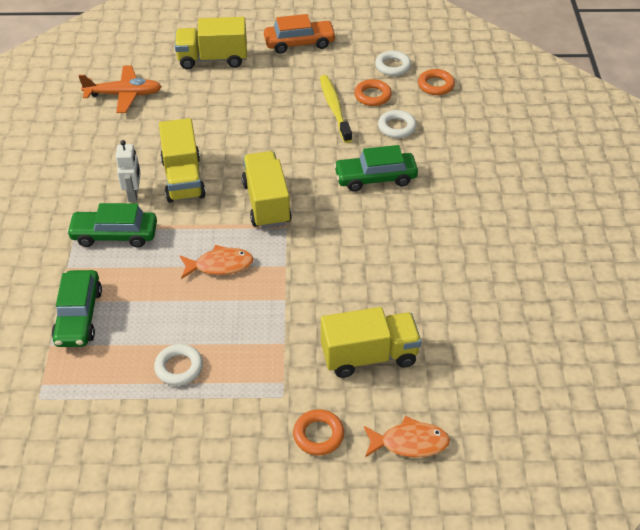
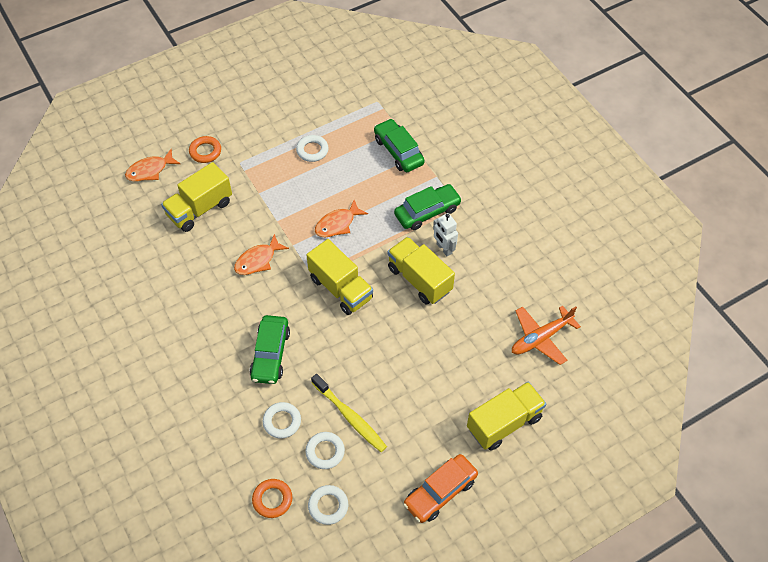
camera: 150 degrees right, 10 degrees up
(334, 266) = (258, 260): none -> orange fish
(372, 96) = (325, 452): orange ring -> white ring
(375, 178) = (270, 354): green car -> green car turned 135 degrees clockwise

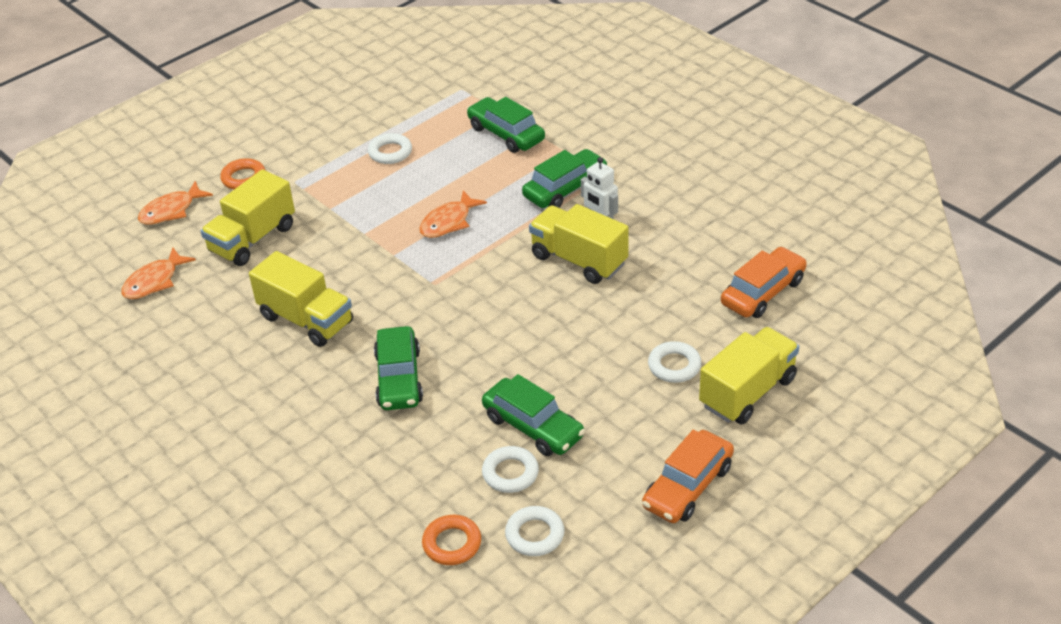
camera: 10 degrees left, 15 degrees down
(258, 260) = (350, 279): orange fish -> orange fish (154, 281)
(282, 422) = (438, 451): white ring -> white ring (674, 366)
(341, 288) = (475, 289): yellow truck -> yellow truck (306, 320)
(350, 417) = (533, 426): yellow toothbrush -> green car
(541, 338) = (763, 292): orange plane -> orange car

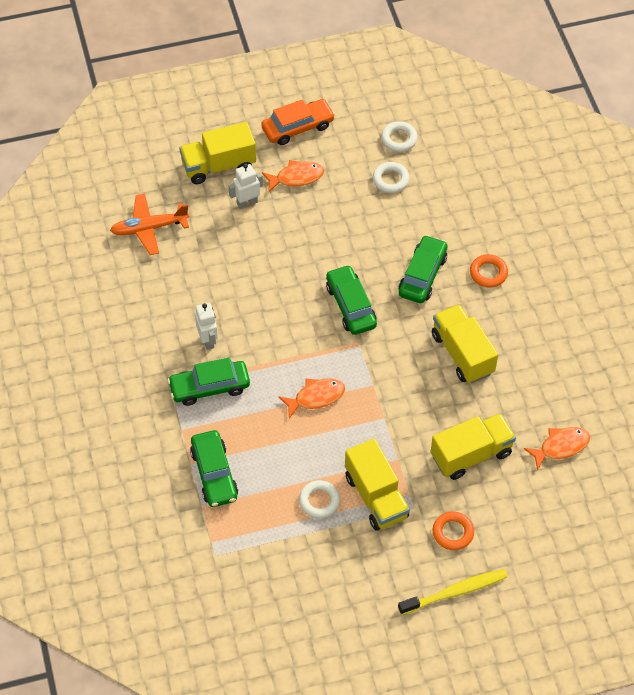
camera: 155 degrees left, 15 degrees up
(171, 211) = (525, 522): orange fish -> orange fish (296, 177)
(222, 142) = (455, 592): none -> yellow toothbrush
(452, 543) = (447, 154): orange ring -> orange ring (488, 273)
(533, 426) = (359, 202): green car -> green car (351, 306)
(578, 260) = (247, 314): yellow truck -> yellow truck (376, 496)
(674, 366) = (247, 203): white ring -> white robot
(763, 292) = (149, 228): orange car -> orange plane

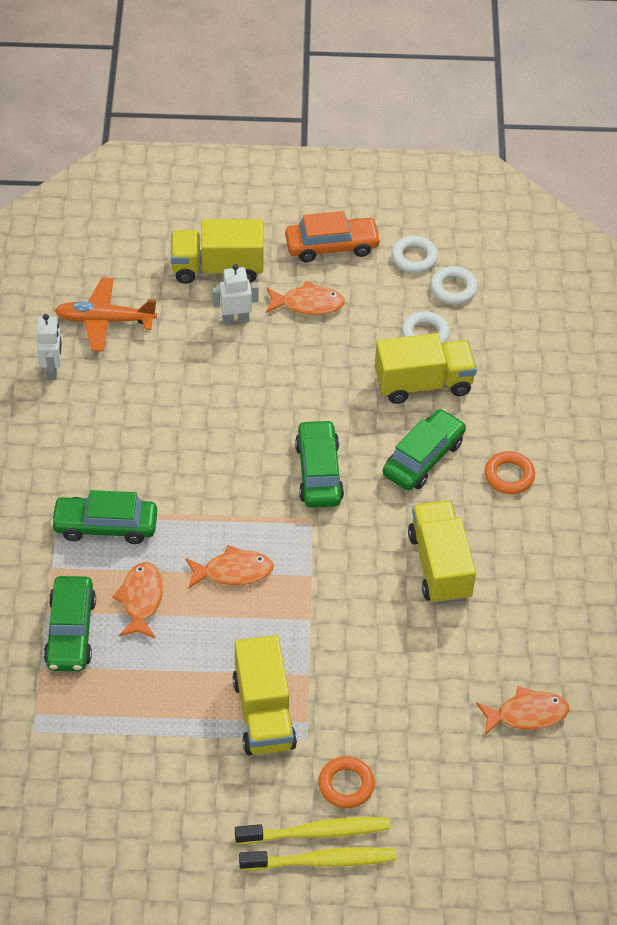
camera: 15 degrees right, 5 degrees down
(208, 340) = (125, 470): white robot -> white robot (52, 369)
(256, 436) = (141, 599): none -> orange fish
(319, 501) = (189, 700): white ring -> white ring (414, 258)
(444, 572) = (316, 832): none -> yellow toothbrush
(471, 454) = (405, 693): yellow truck -> yellow truck (423, 383)

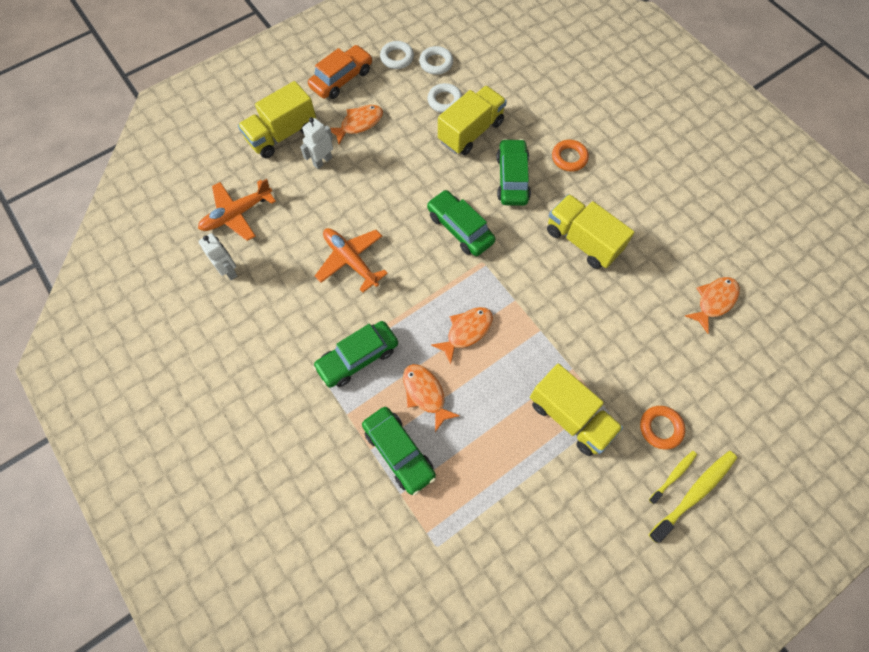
camera: 35 degrees left, 15 degrees up
(178, 433) = (350, 260): none -> orange plane
(316, 832) = (673, 476): yellow toothbrush -> yellow toothbrush, size x0.57

